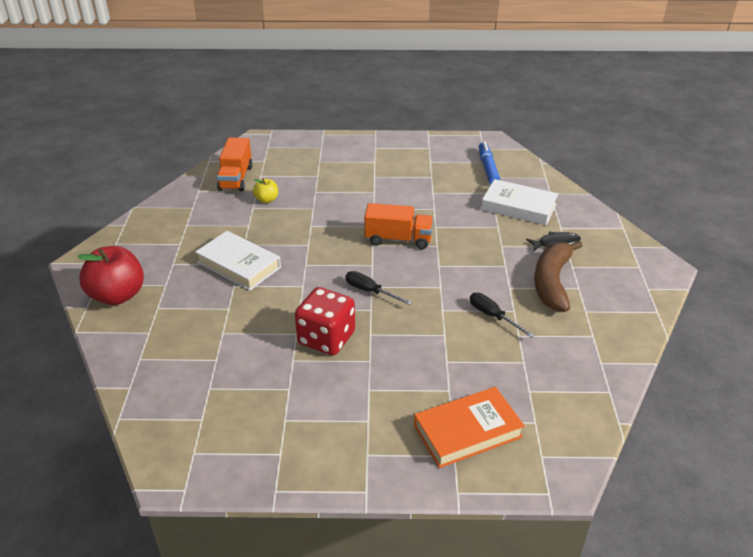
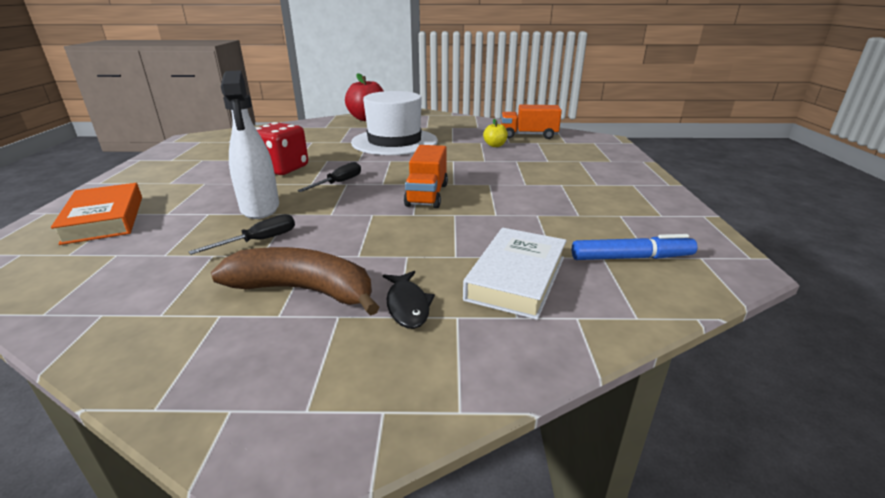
camera: 90 degrees right, 10 degrees down
(239, 265) = (394, 142): white book -> white hat
(433, 330) = (260, 208): none -> white spray bottle

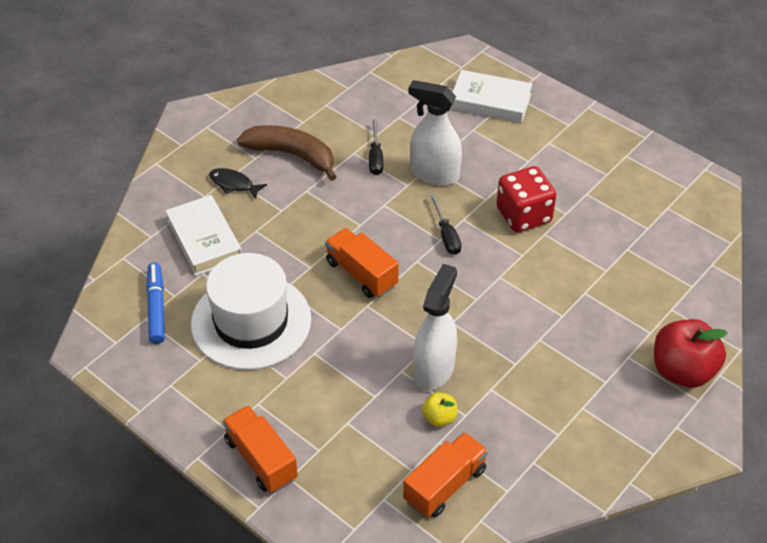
camera: 130 degrees right, 20 degrees up
(105, 219) = (490, 101): orange book -> white book
(304, 290) = (292, 155): brown banana -> brown banana turned 120 degrees counterclockwise
(394, 142) = (540, 337): white hat -> white hat (251, 322)
(466, 154) = (434, 369): none -> white spray bottle
(622, 170) = (261, 459): none -> orange truck
(631, 258) = (156, 307): blue marker -> blue marker turned 135 degrees clockwise

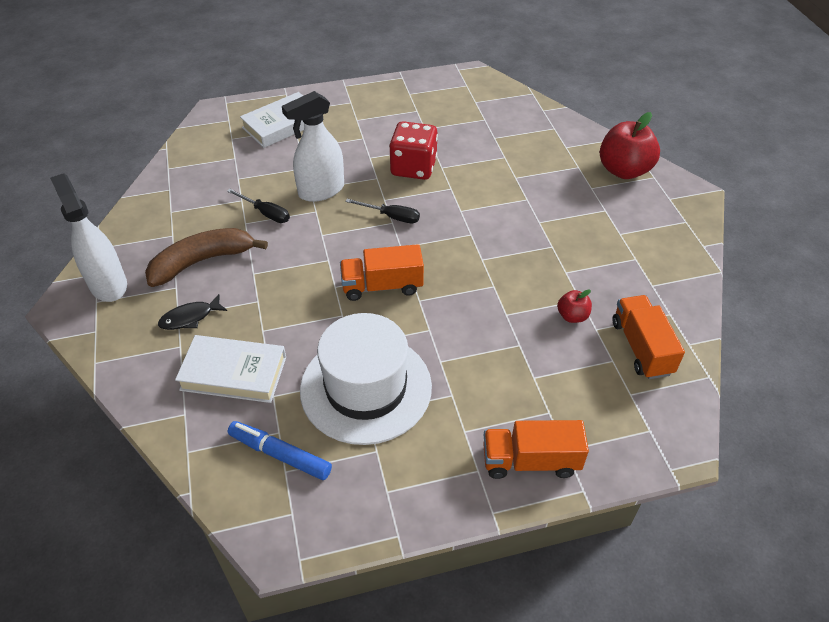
camera: 55 degrees left, 0 degrees up
(434, 369) = (521, 294): white spray bottle -> white spray bottle (108, 284)
(439, 418) = (572, 316): yellow apple -> red apple

